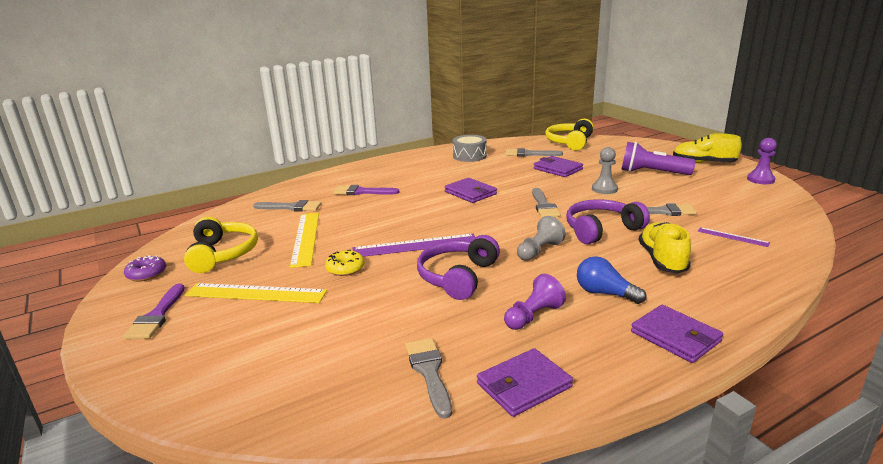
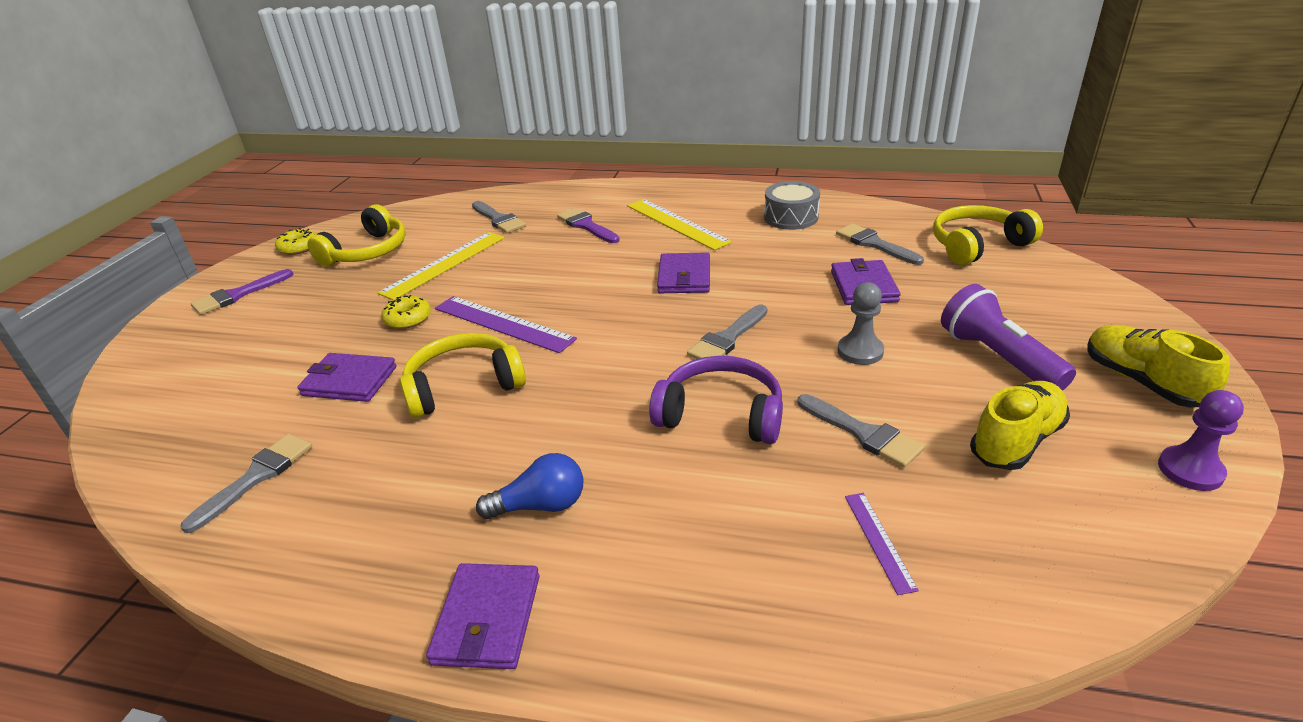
camera: 45 degrees right, 10 degrees up
(146, 274) = (298, 248): purple donut -> yellow donut
(256, 293) = (315, 309): yellow ruler -> yellow ruler (677, 223)
(457, 277) = (463, 386): purple headphones -> yellow headphones
(524, 385) = (276, 551): purple wallet -> purple wallet (349, 381)
(533, 316) = (428, 481): purple pawn -> none
(539, 251) = (594, 401): grey pawn -> none
(605, 293) = (540, 505): blue light bulb -> blue light bulb turned 90 degrees clockwise
(662, 260) = (698, 508): yellow shoe -> yellow shoe (1016, 441)

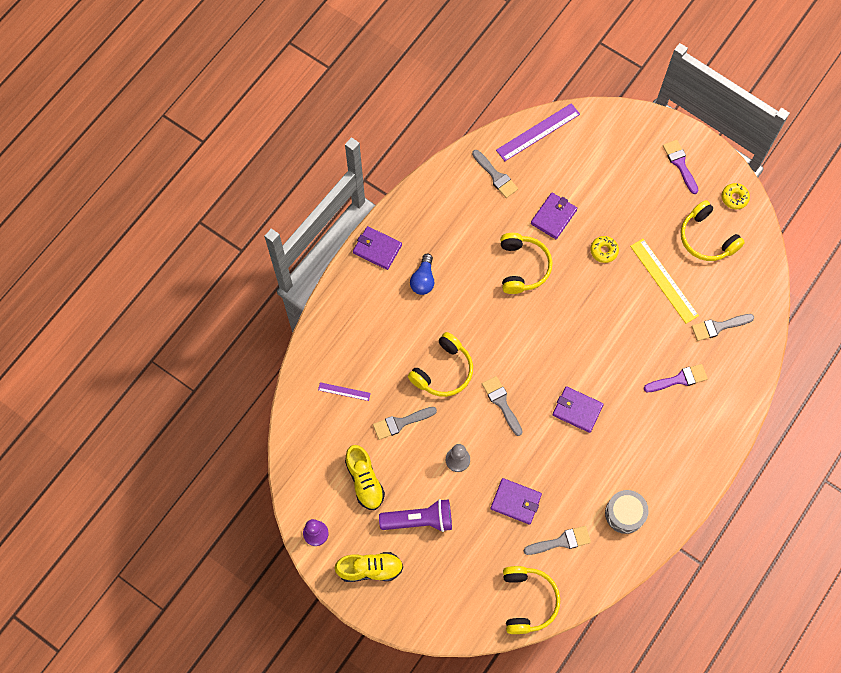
camera: 110 degrees right, 35 degrees up
(503, 323) = (574, 298): purple ruler -> purple ruler (538, 132)
(677, 223) = (653, 437): yellow ruler -> none
(721, 414) = (443, 371): purple headphones -> yellow headphones

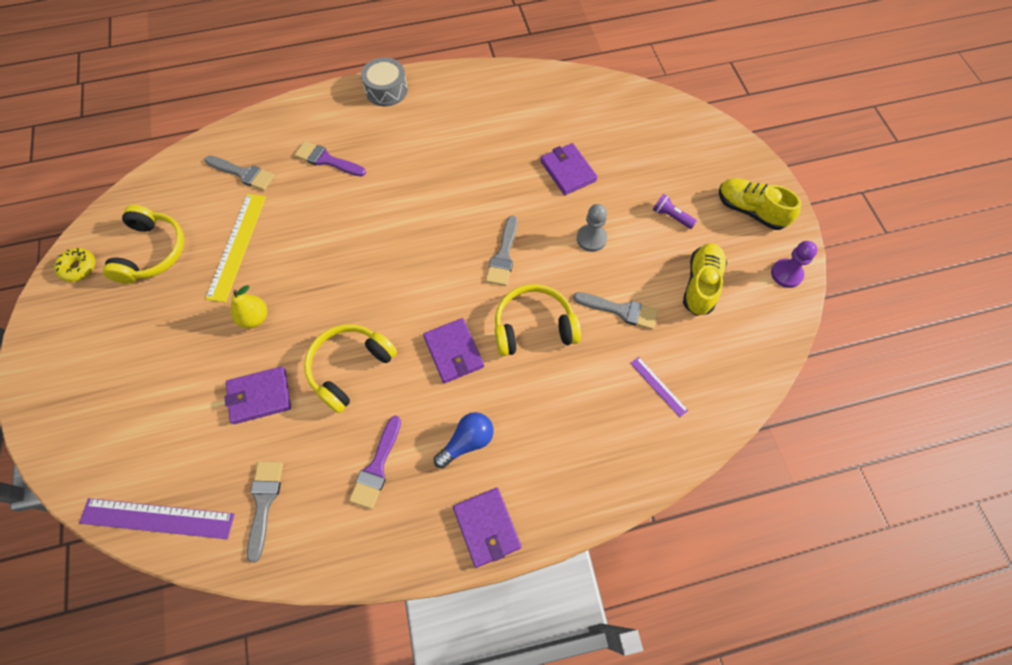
camera: 140 degrees left, 5 degrees down
(419, 520) = (671, 216): purple flashlight -> purple flashlight, size x0.52
(528, 601) = (624, 101): yellow headphones -> none
(561, 541) = (556, 120): grey brush -> none
(577, 410) = (440, 200): purple wallet -> purple wallet (454, 352)
(604, 251) = (254, 318): yellow donut -> yellow pear
(625, 513) = (484, 103): grey drum -> grey drum (386, 90)
(680, 164) = (75, 344): purple brush -> purple brush (377, 467)

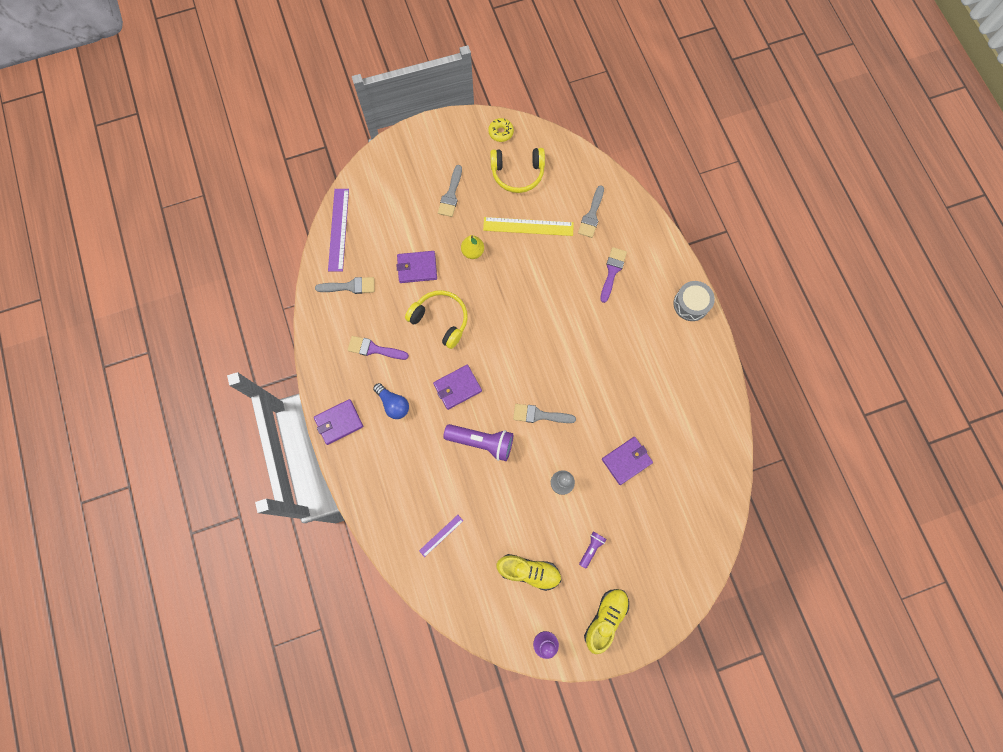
camera: 85 degrees right, 10 degrees up
(259, 396) = (417, 268): purple wallet -> purple wallet turned 75 degrees counterclockwise
(533, 326) = (481, 442): yellow headphones -> purple flashlight
(621, 310) = (500, 507): grey brush -> grey brush (451, 195)

